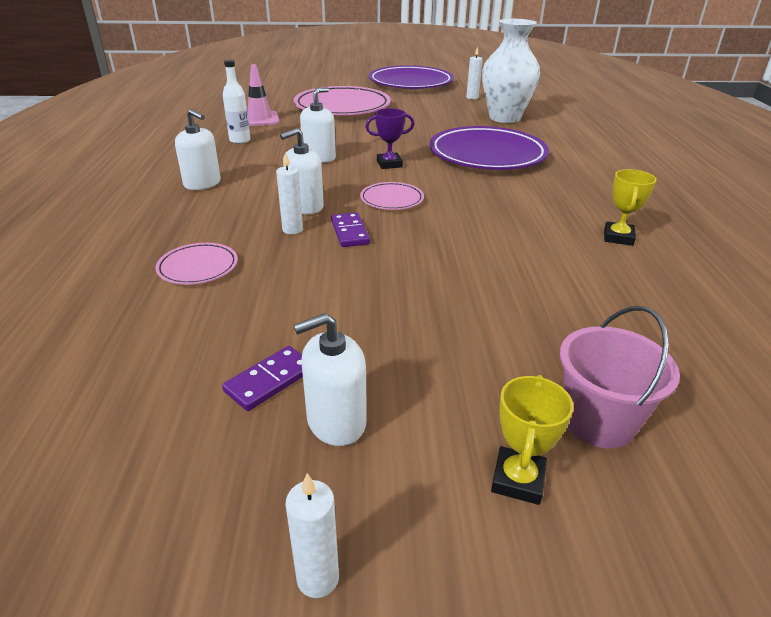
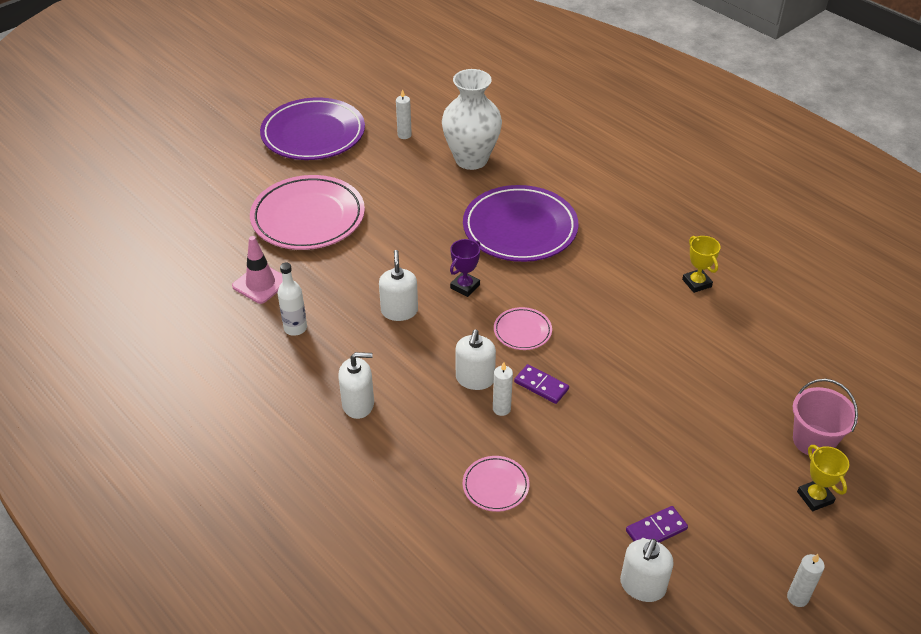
camera: 40 degrees left, 10 degrees up
(269, 380) = (656, 530): purple domino -> purple domino turned 60 degrees clockwise
(336, 421) = (715, 527): white soap dispenser -> white soap dispenser (642, 585)

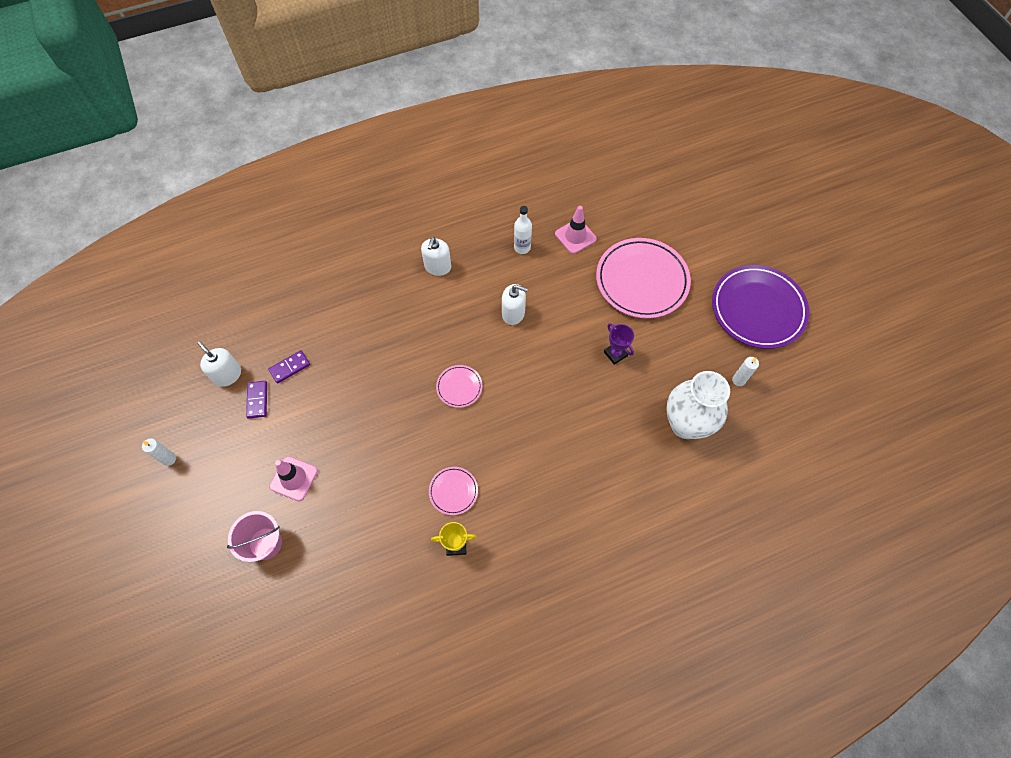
camera: 110 degrees right, 20 degrees up
(465, 286) = (522, 364): purple trophy -> purple trophy (615, 354)
(475, 379) = (428, 340): white soap dispenser -> none
(495, 486) = (336, 322): pink plate -> pink plate (453, 491)
(501, 409) = (394, 347): white candle -> none
(520, 228) = (576, 429): purple plate -> none
(541, 386) = (402, 379): purple domino -> purple domino (290, 367)
(726, 445) = (294, 478): none -> pink traffic cone
(815, 497) = (224, 514): yellow trophy -> none

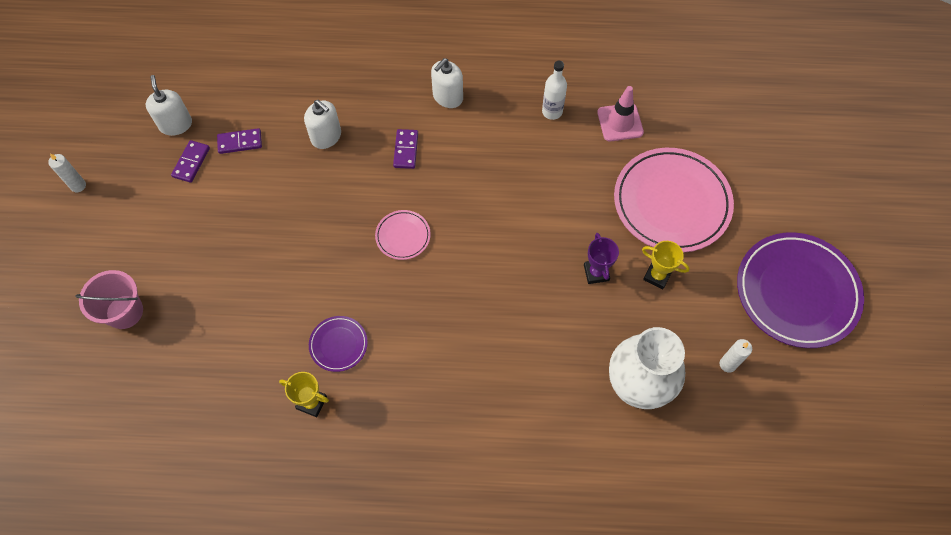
camera: 25 degrees right, 0 degrees up
(294, 478) = (185, 258): pink traffic cone -> none
(426, 320) = (406, 150): none -> purple domino
(453, 491) = (338, 344): pink plate -> purple plate
(513, 313) = (504, 180): white soap dispenser -> white soap dispenser (326, 137)
(659, 338) = (657, 276): none -> yellow trophy

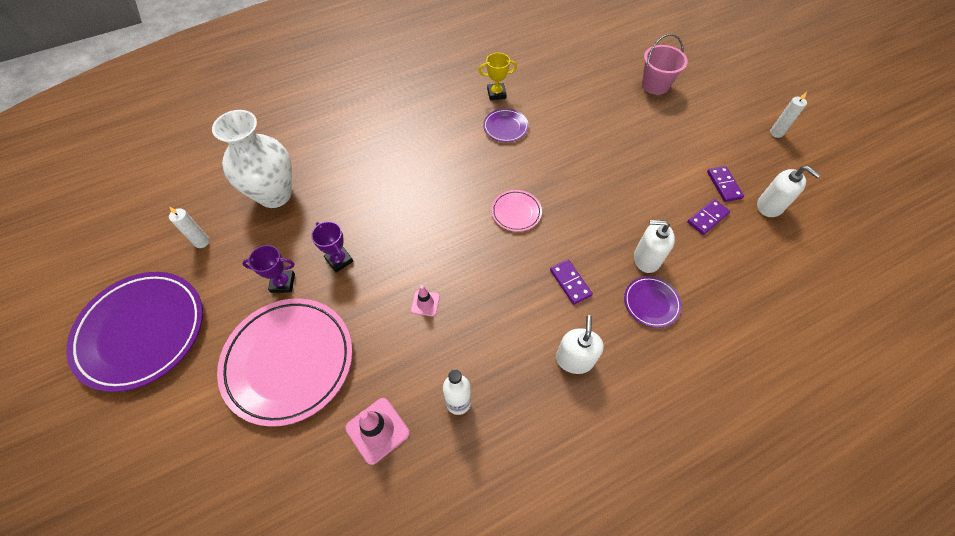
camera: 150 degrees right, 5 degrees down
(355, 104) = (651, 303): none -> purple plate
(537, 194) = (425, 303): none -> pink traffic cone
(657, 276) = (283, 283): yellow trophy -> purple trophy

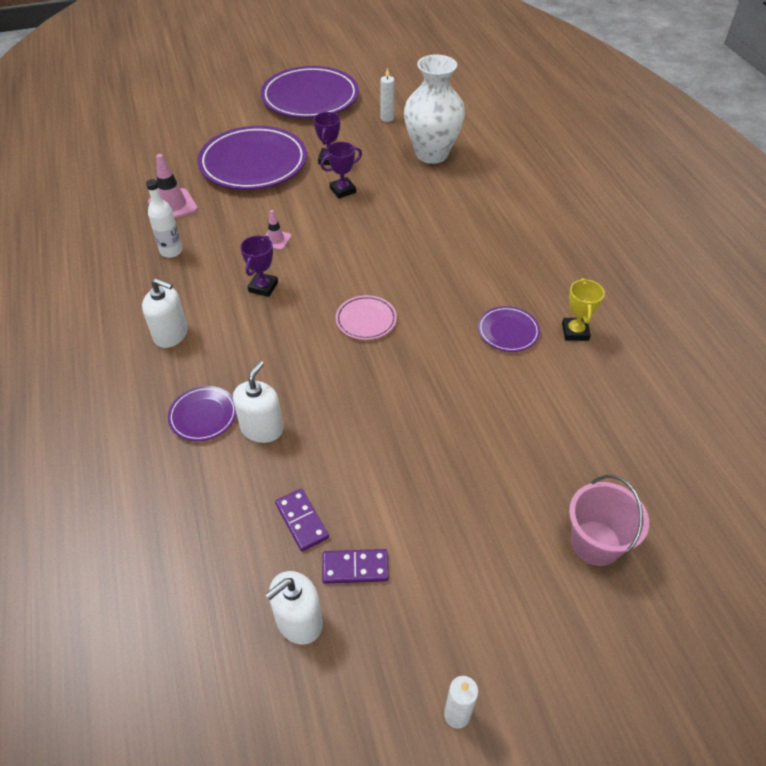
camera: 100 degrees right, 10 degrees down
(289, 361) = (253, 163): pink plate -> purple plate
(494, 297) = (263, 287): none -> purple trophy
(570, 283) = (257, 349): purple domino -> none

